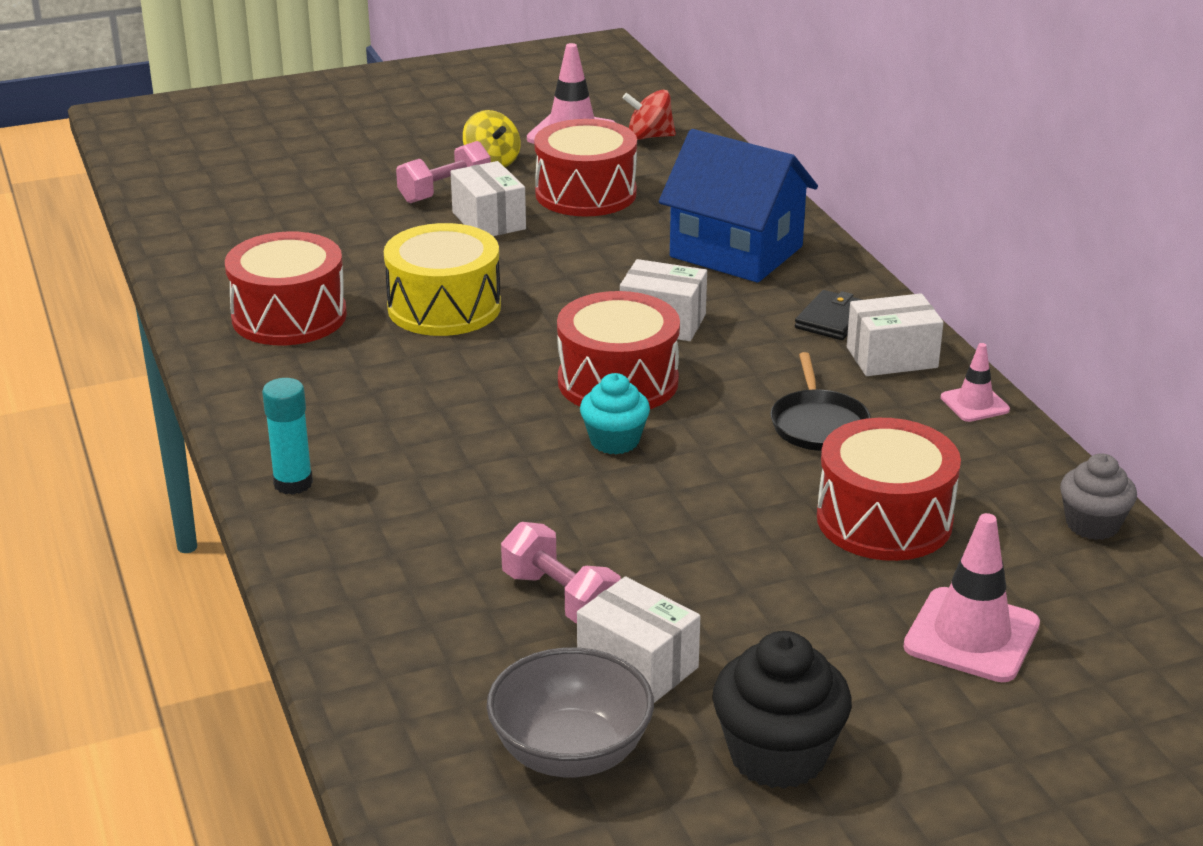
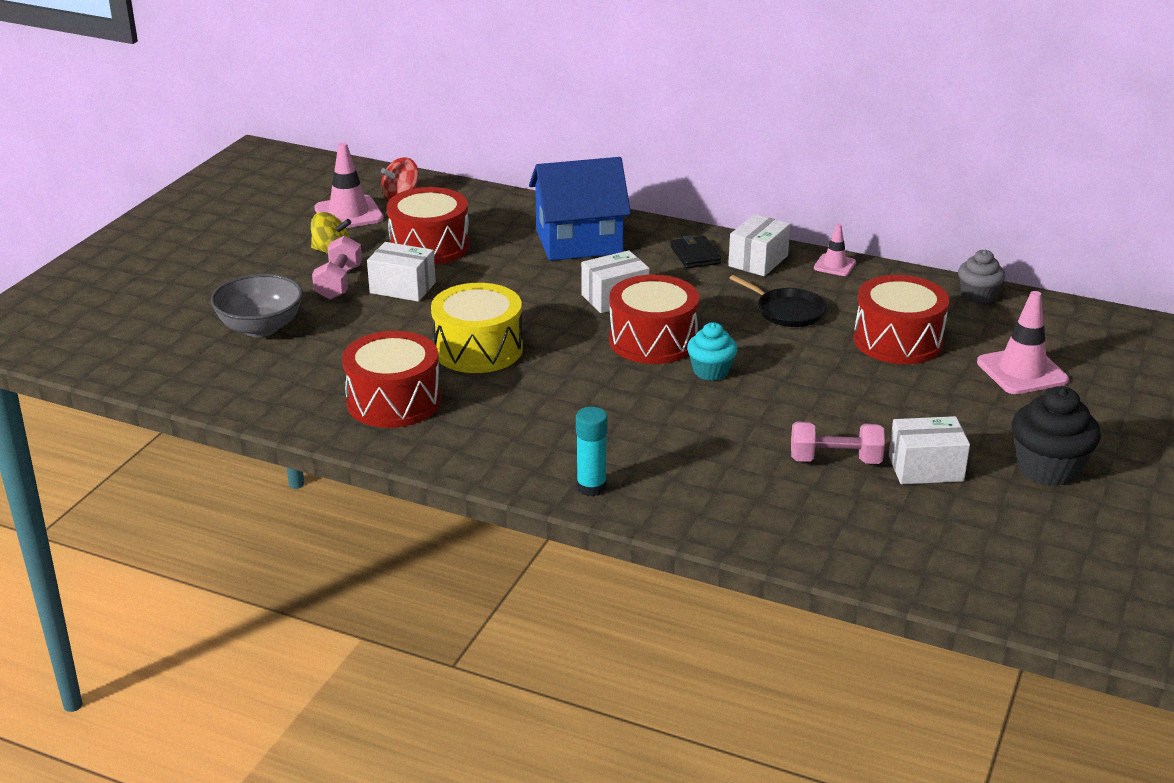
camera: 45 degrees left, 0 degrees up
(571, 752) = (973, 523): grey bowl -> grey bowl (260, 328)

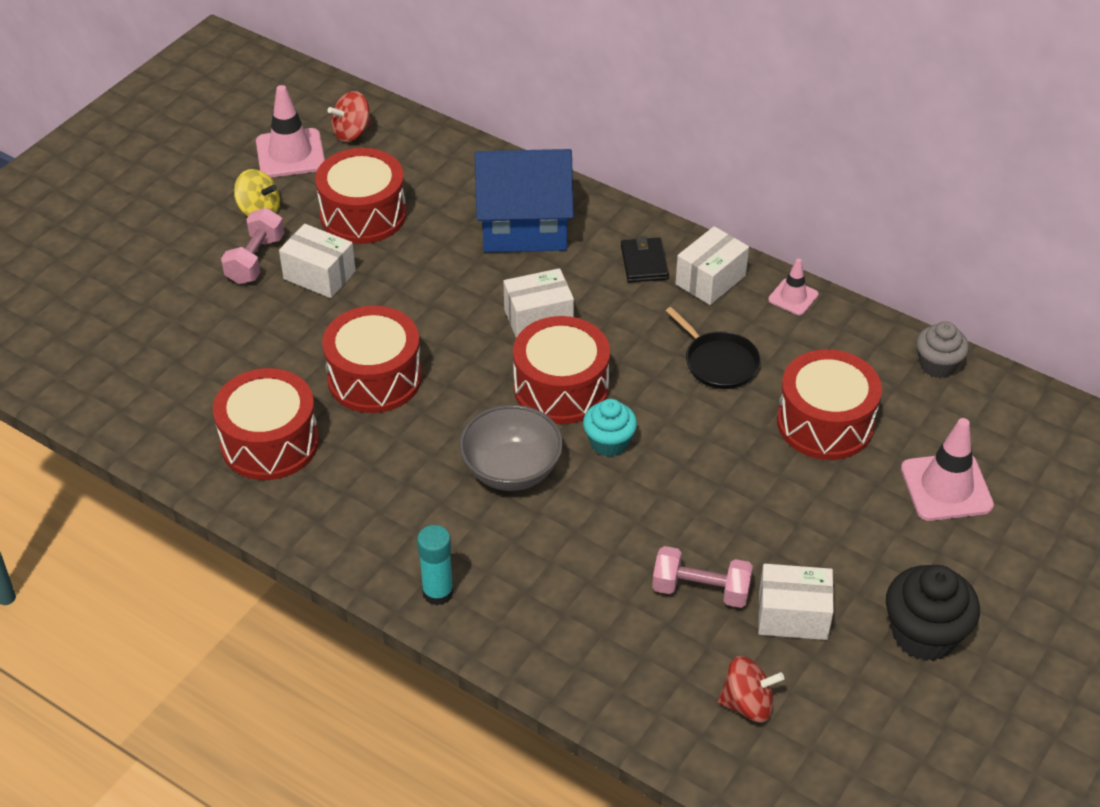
camera: 10 degrees right, 15 degrees up
(260, 328) = (161, 317): grey bowl -> grey bowl (511, 470)
(478, 349) = (374, 378): yellow drum -> red drum
(911, 533) = (747, 704): none -> red spinning top

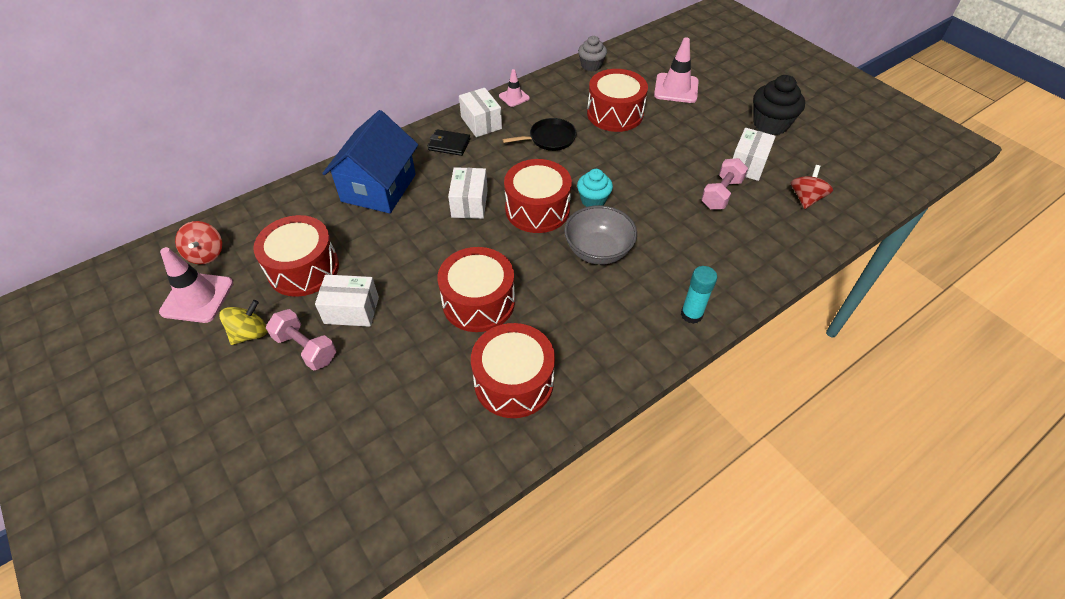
camera: 70 degrees left, 5 degrees up
(319, 275) = (351, 310): white box -> white box turned 45 degrees clockwise

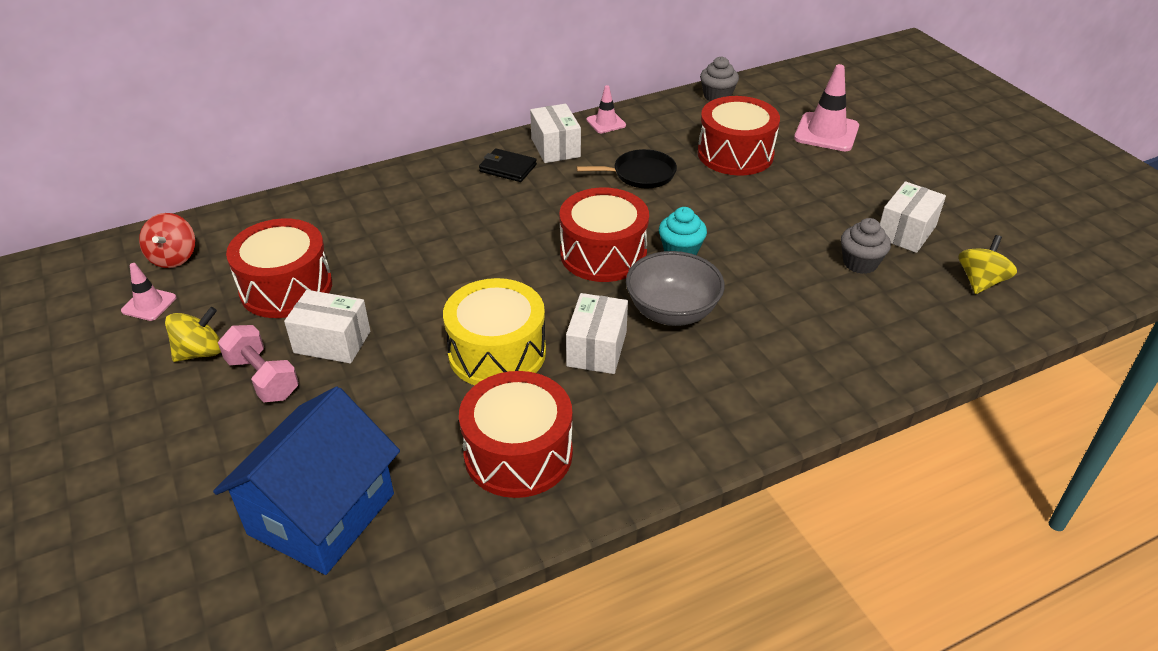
camera: 10 degrees right, 10 degrees down
(197, 297) = (149, 304): pink traffic cone -> pink traffic cone, size x0.57
(378, 188) = (405, 207): blue house -> blue house (321, 514)
(469, 203) = (516, 237): white box -> white box (597, 349)
(478, 302) = (497, 353): red drum -> yellow drum
(691, 314) = (783, 404): turquoise glue stick -> none
(721, 194) = (860, 263): pink dumbbell -> grey cupcake
(770, 124) = (949, 187): black cupcake -> none
(805, 198) = (980, 282): red spinning top -> yellow spinning top

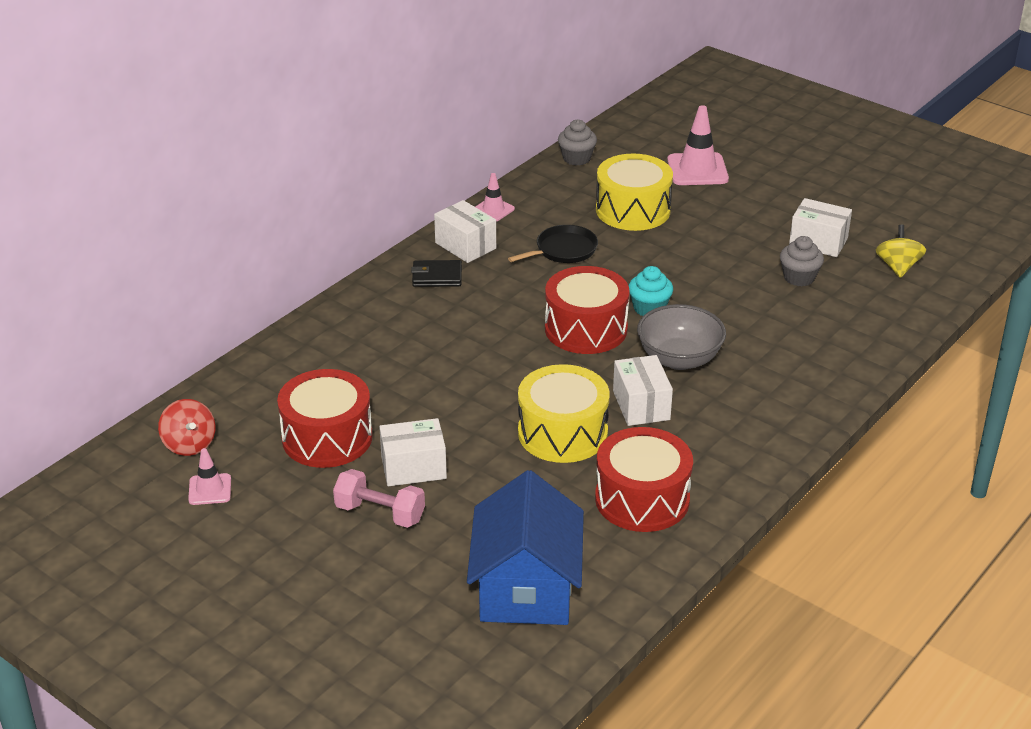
camera: 25 degrees left, 5 degrees down
(200, 352) = (302, 512): yellow spinning top -> none
(735, 154) = (633, 210): red drum -> yellow drum
(906, 232) = (818, 242): white box -> white box turned 75 degrees counterclockwise

